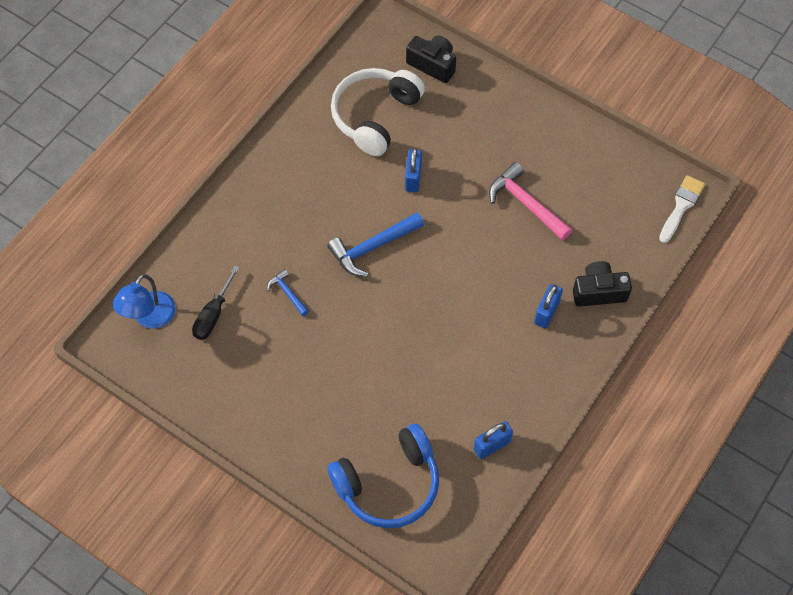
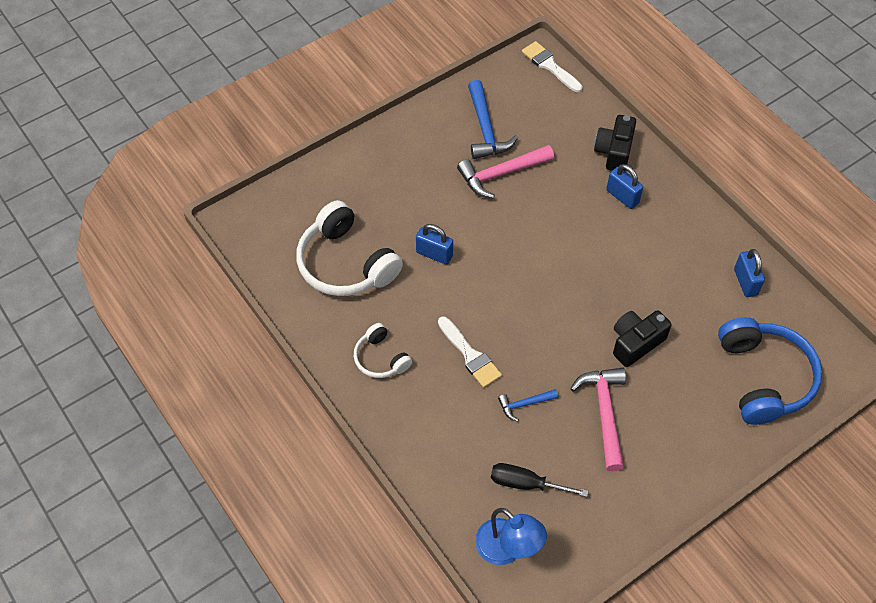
camera: 70 degrees left, 5 degrees down
(213, 315) = (526, 483): black screwdriver -> black screwdriver turned 150 degrees clockwise
(292, 172) = (381, 358): none -> white headphones
(301, 358) = (604, 413): none -> pink hammer
(320, 237) = (470, 355): none -> white brush
(373, 247) = (500, 312): blue hammer -> blue hammer (485, 129)
(433, 65) = (308, 196): black camera -> black camera (636, 343)

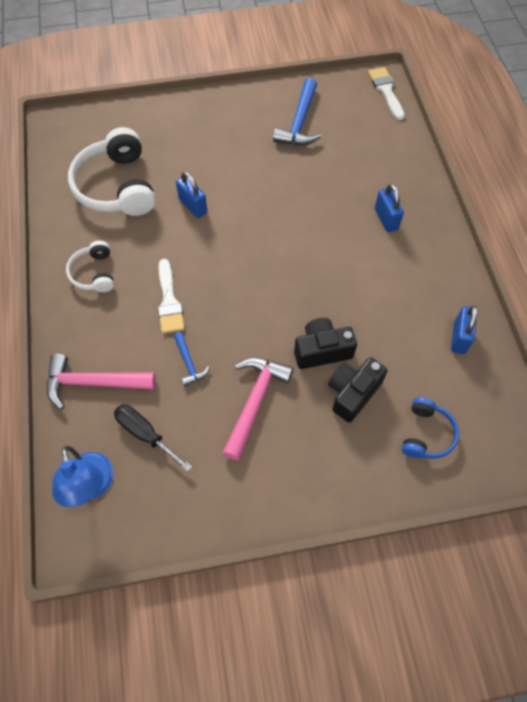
camera: 25 degrees right, 5 degrees up
(501, 174) = (290, 162): pink hammer -> pink hammer (94, 383)
(525, 404) = (189, 363): blue hammer -> blue hammer turned 120 degrees counterclockwise
(614, 152) = (401, 179): black camera -> black camera (352, 393)
(763, 378) = (426, 434): blue headphones -> blue headphones, size x0.53

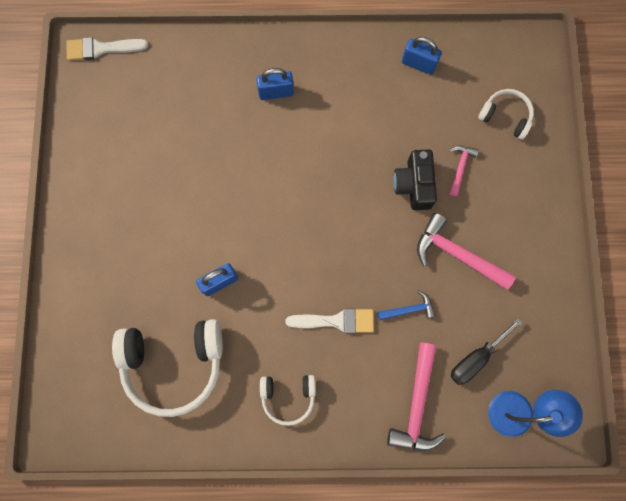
camera: 80 degrees left, 15 degrees up
(300, 122) = (125, 149): blue hammer -> none
(352, 393) = (460, 167): black camera -> pink hammer
(426, 434) = (505, 117): blue headphones -> white headphones

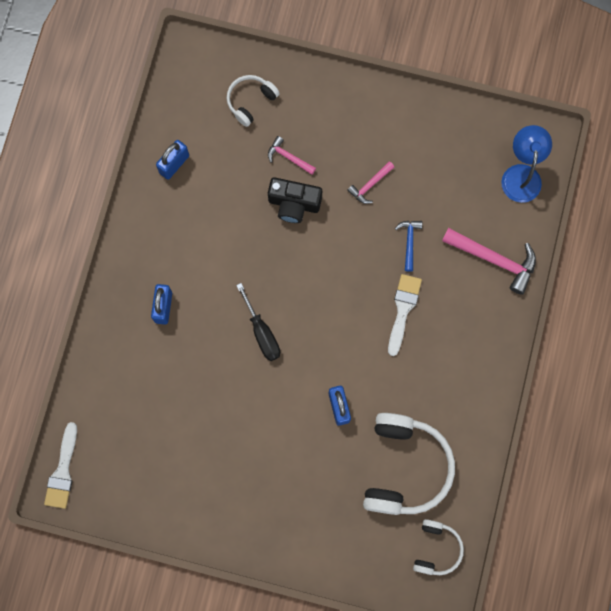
camera: 75 degrees left, 0 degrees up
(288, 396) = (460, 370): white headphones -> white headphones (436, 549)
(457, 254) = (370, 185): pink hammer -> pink hammer, size x0.54
(476, 358) = (467, 197): black screwdriver -> black screwdriver (262, 333)

